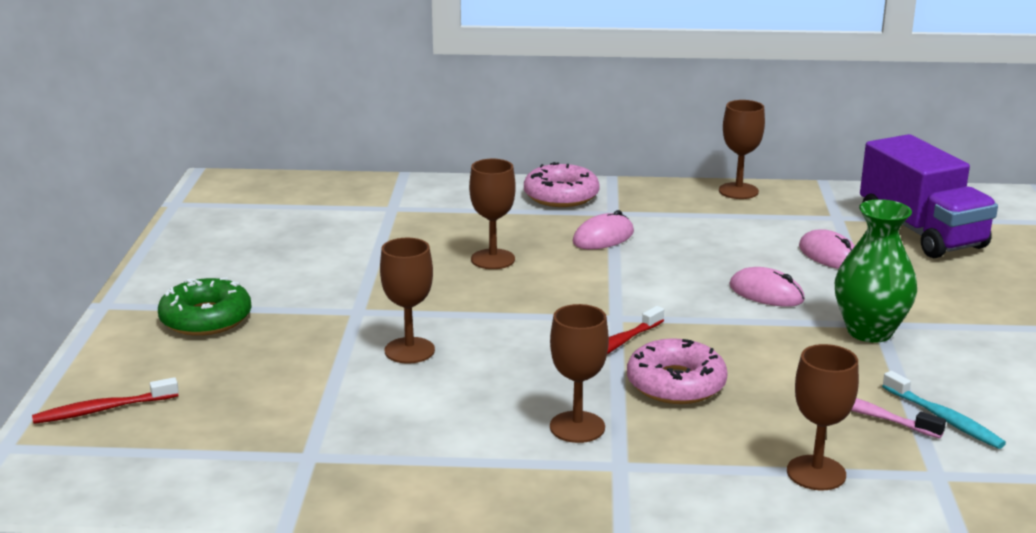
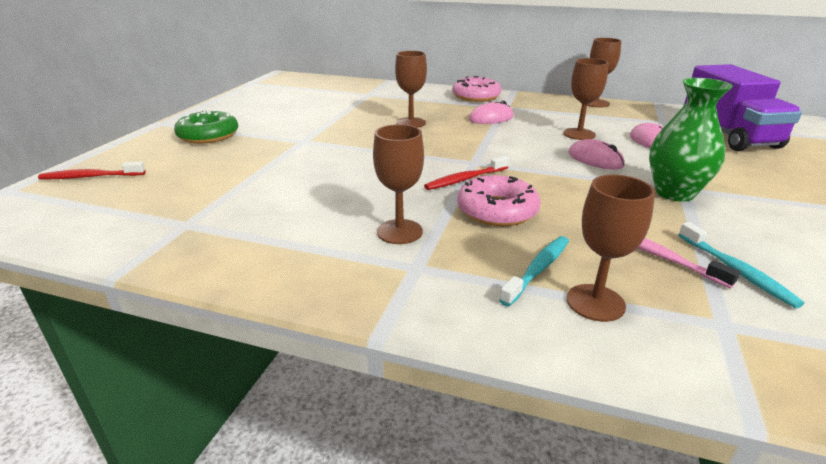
camera: 15 degrees right, 5 degrees up
(409, 350) = (316, 166): brown goblet -> brown goblet (579, 134)
(748, 448) = (537, 270): none -> turquoise toothbrush

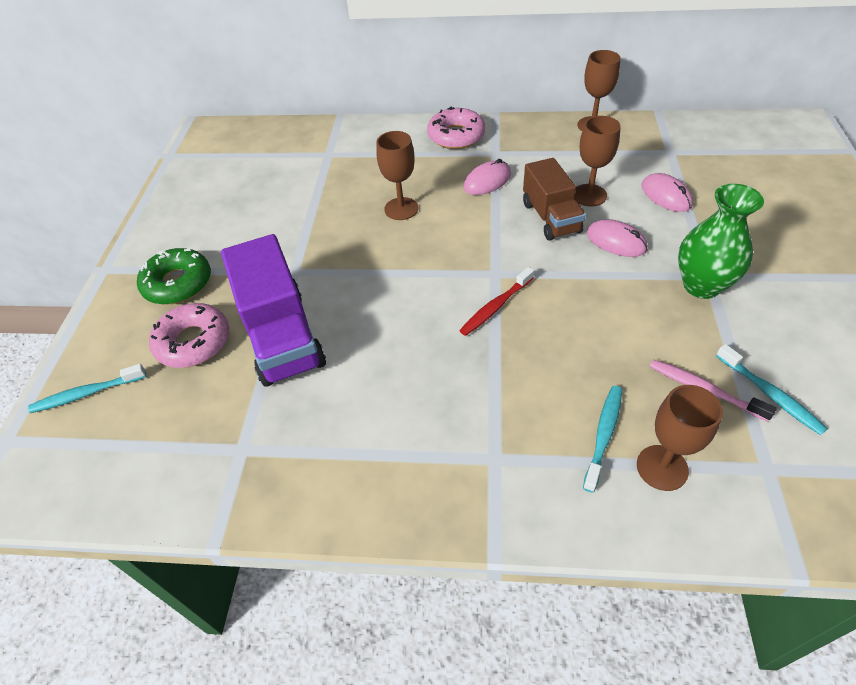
camera: 10 degrees left, 20 degrees up
(91, 177) = (88, 393): red toothbrush -> turquoise toothbrush
(399, 232) = (460, 410): brown goblet -> none
(497, 210) = (542, 353): pink donut -> pink donut (193, 342)
(539, 141) = (550, 218): none -> brown truck
(728, 135) = (739, 167): purple truck -> purple truck (282, 336)

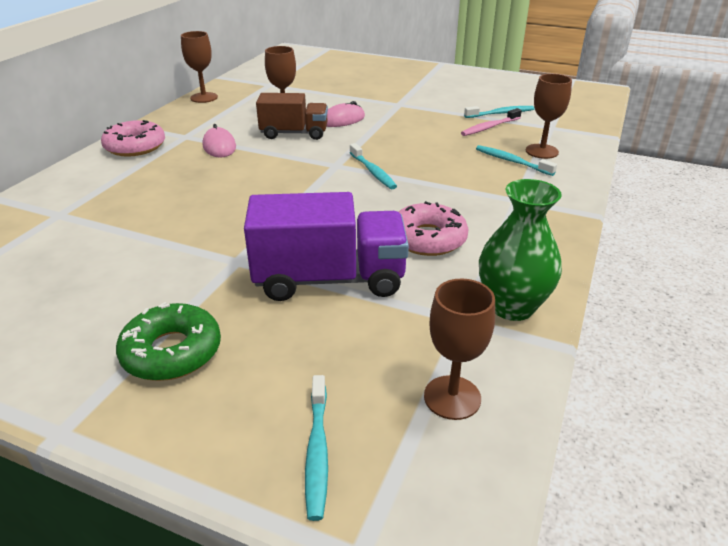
camera: 75 degrees left, 15 degrees down
(193, 342) = (291, 344): pink donut -> pink donut (427, 239)
(401, 209) = (208, 189): brown goblet -> brown goblet (452, 397)
(496, 306) = (372, 171): red toothbrush -> turquoise toothbrush
(666, 195) = (313, 96): pink mouse -> none
(701, 285) = (406, 107): green vase -> green vase (512, 307)

